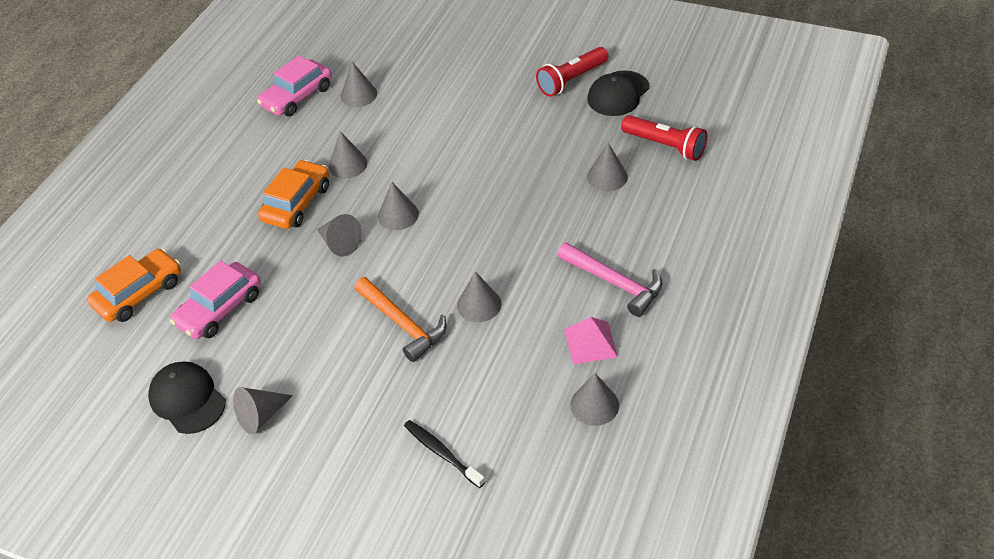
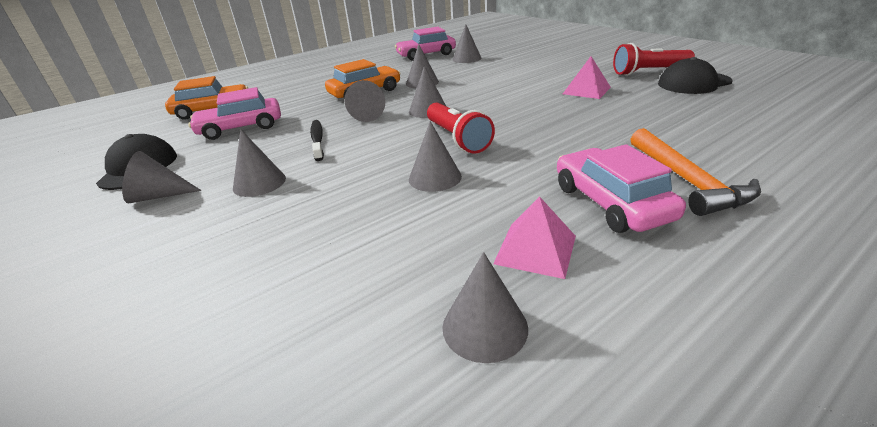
camera: 30 degrees right, 15 degrees down
(403, 324) = (350, 171): orange hammer -> orange hammer (687, 181)
(442, 453) = (241, 296): black toothbrush -> black toothbrush (317, 140)
(530, 134) = (586, 90): none -> pink pyramid
(607, 177) = (652, 124): grey cone -> grey cone (259, 183)
(615, 283) = (611, 202): pink hammer -> pink car
(665, 146) = (736, 117): red flashlight -> red flashlight (457, 138)

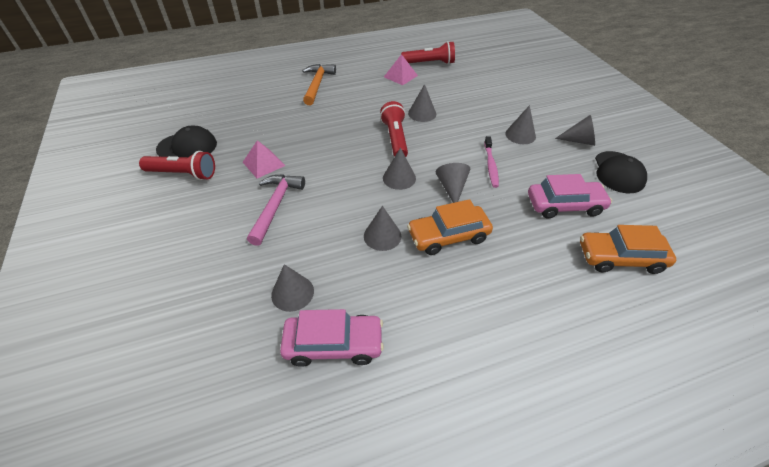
camera: 165 degrees left, 15 degrees up
(317, 140) = (490, 165): black toothbrush -> pink toothbrush
(484, 327) = (429, 63): grey cone -> red flashlight
(530, 76) = (276, 206): none -> pink hammer
(611, 202) = (357, 84): pink car -> none

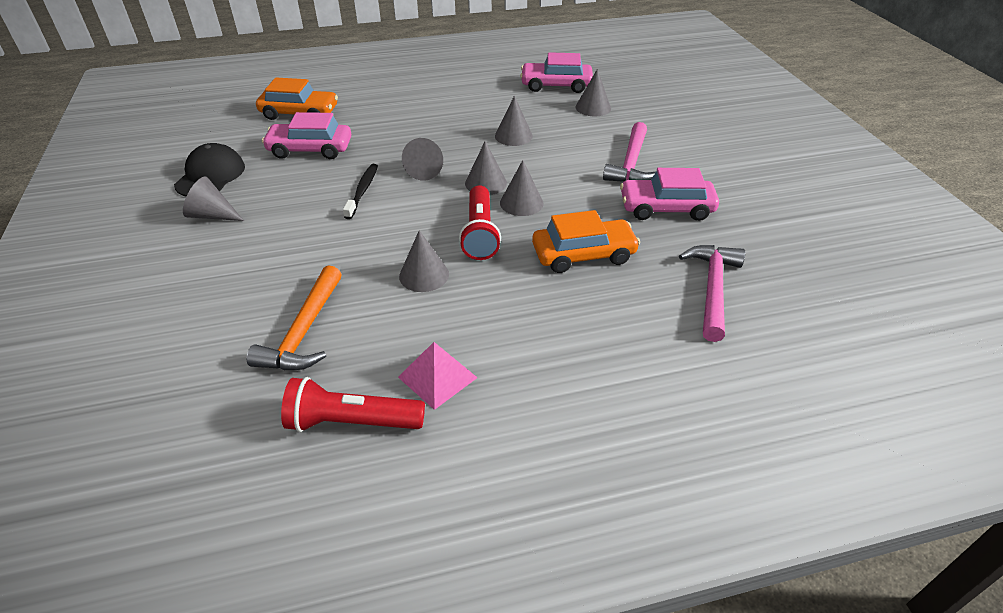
camera: 175 degrees left, 5 degrees down
(183, 174) = (767, 201): red flashlight -> none
(187, 146) = (794, 237): black cap -> none
(259, 115) = (712, 288): none -> pink hammer
(263, 164) = (666, 208): pink pyramid -> pink car
(317, 84) = (625, 362): orange hammer -> orange hammer (304, 332)
(448, 236) = (448, 133): orange car -> orange car (583, 254)
(490, 165) = (362, 191): pink toothbrush -> black toothbrush
(520, 135) = (289, 228): grey cone -> grey cone (521, 203)

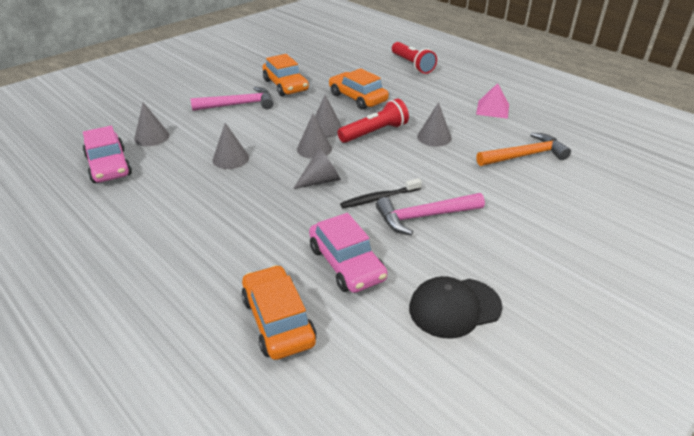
camera: 120 degrees left, 5 degrees down
(212, 215) = (497, 262): grey cone -> none
(352, 422) = (544, 119): red flashlight -> red flashlight (412, 65)
(666, 208) = (285, 85): pink car -> orange car
(712, 288) = (348, 65): pink hammer -> pink hammer (424, 217)

